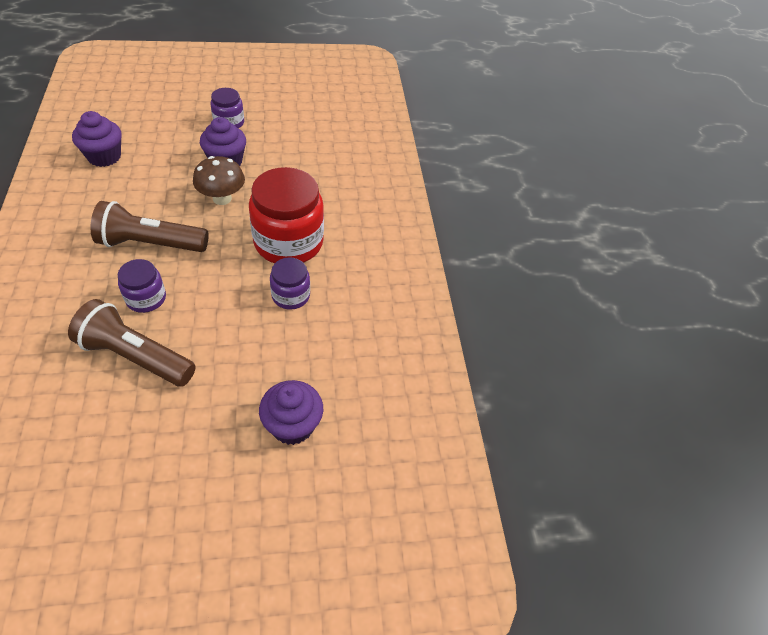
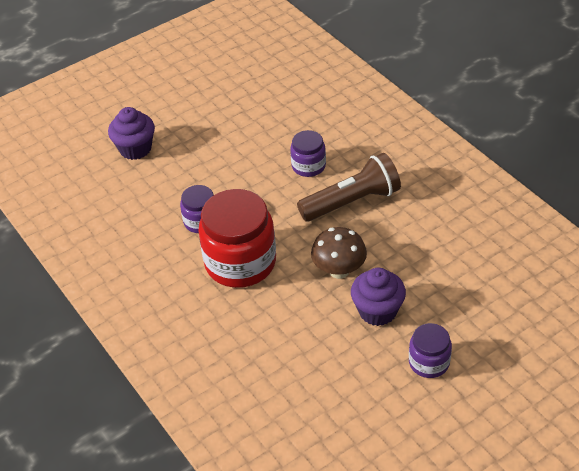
camera: 160 degrees right, 5 degrees down
(104, 156) = (491, 251): purple cupcake -> none
(135, 356) = (275, 133): brown flashlight -> none

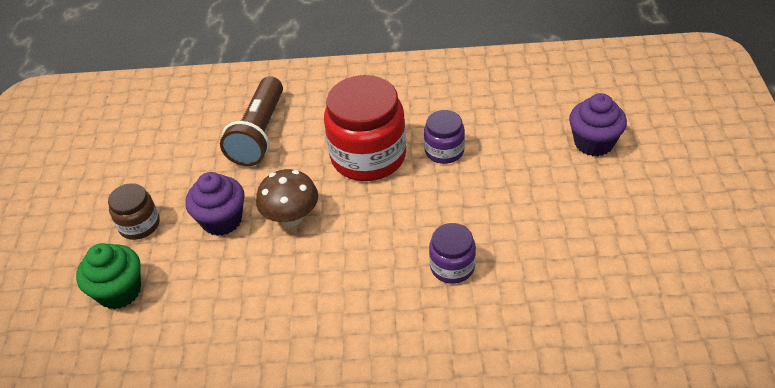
camera: 125 degrees right, 0 degrees up
(352, 201) = (366, 276): brown flashlight -> brown flashlight (259, 134)
(429, 362) = (139, 225): purple jar -> brown jar
(490, 326) = (119, 291): none -> green cupcake

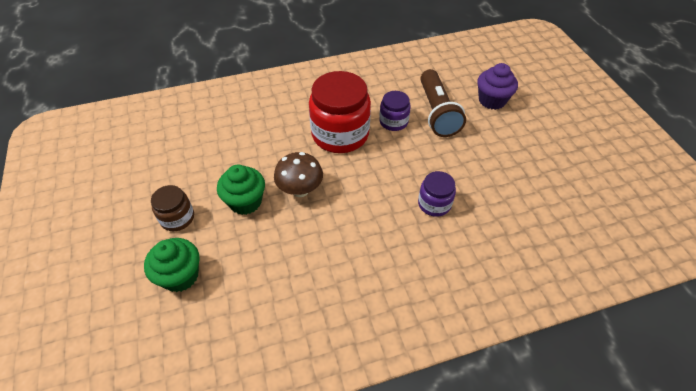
camera: 20 degrees left, 5 degrees up
(222, 220) = (245, 202): purple cupcake -> green cupcake
(259, 134) = (249, 130): brown flashlight -> brown flashlight (437, 113)

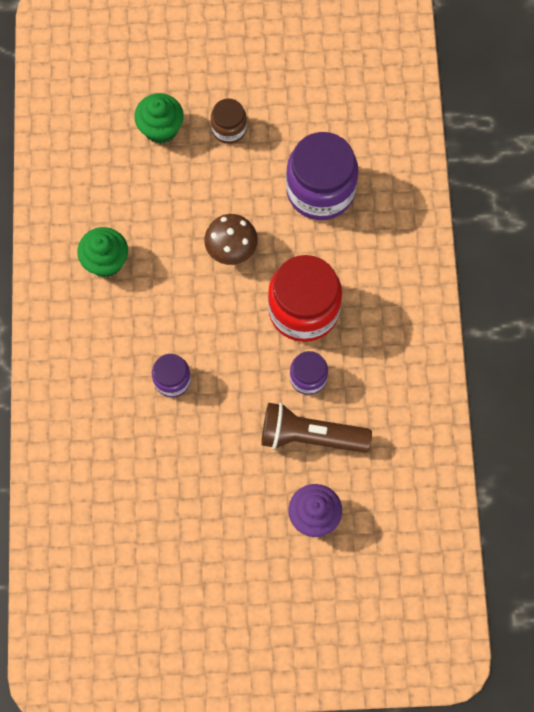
camera: 105 degrees right, 20 degrees up
(232, 143) = (320, 190): none -> purple jar
(245, 202) = (231, 193): green cupcake -> green cupcake (105, 261)

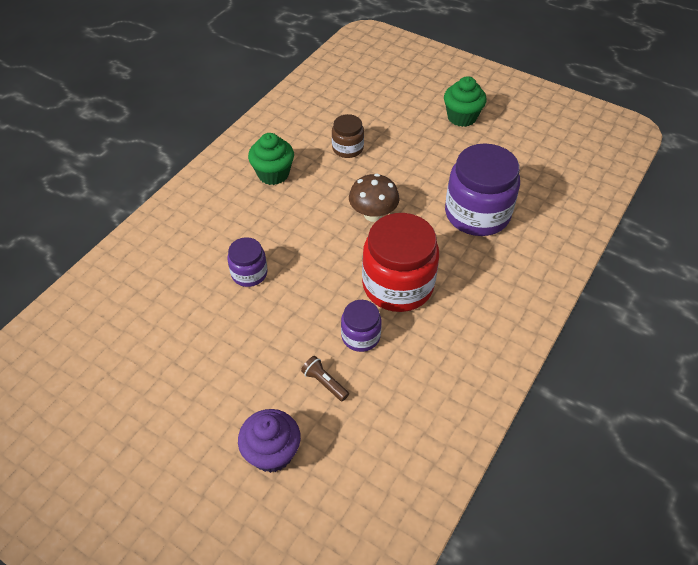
camera: 35 degrees right, 20 degrees down
(161, 128) = (384, 121): green cupcake -> green cupcake (462, 117)
(229, 129) = (434, 144): brown jar -> brown jar (347, 148)
(310, 436) = (324, 382): brown flashlight -> brown flashlight, size x0.45

